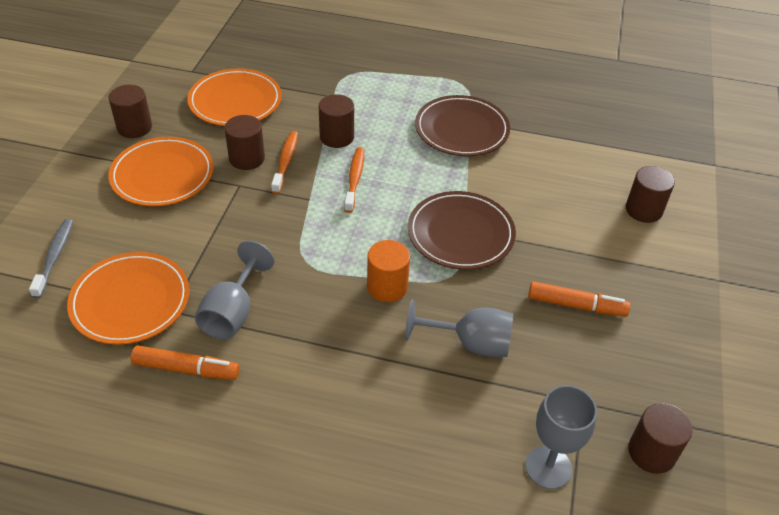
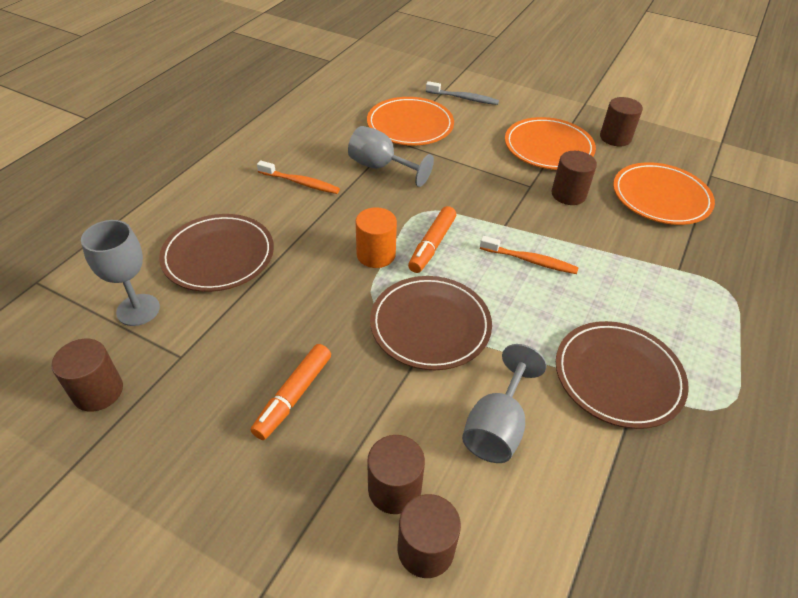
camera: 105 degrees right, 0 degrees up
(186, 369) = (337, 143): orange marker -> orange marker (432, 245)
(285, 161) = (562, 218): orange toothbrush -> orange toothbrush (300, 183)
(337, 137) = (602, 259): brown cylinder -> brown cylinder (394, 489)
(441, 424) = (218, 256): none -> brown plate
(470, 343) = (287, 294): grey goblet -> grey goblet (497, 426)

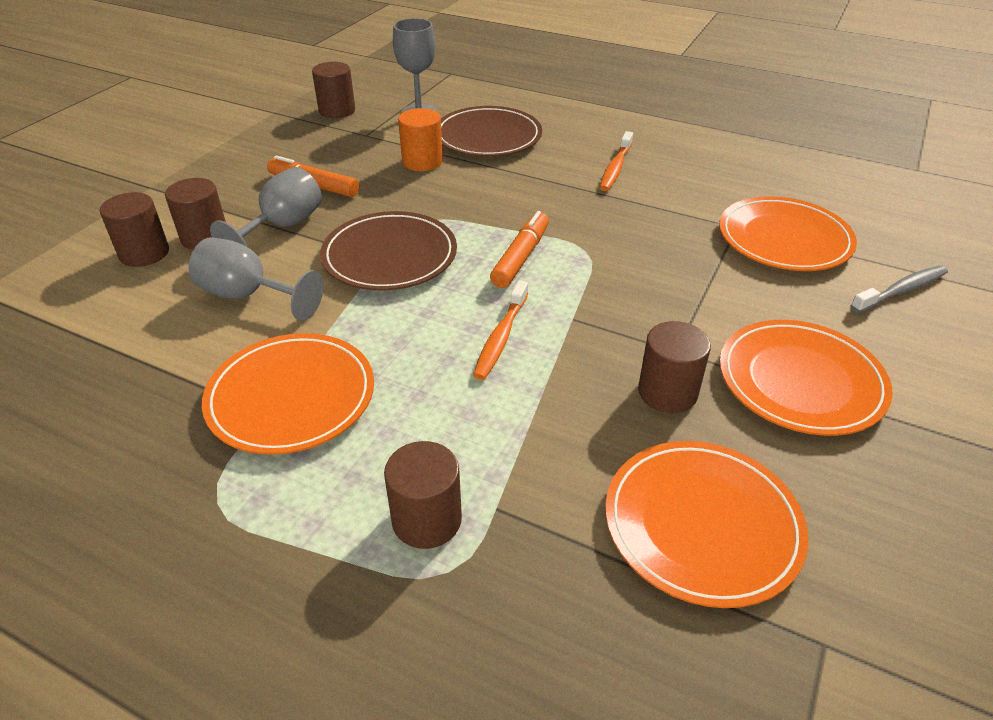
camera: 90 degrees right, 5 degrees down
(376, 254) = (499, 219): orange cylinder -> orange cylinder (422, 161)
(381, 167) = (668, 218): grey goblet -> grey goblet (283, 227)
(432, 245) = (521, 257): orange marker -> orange marker turned 90 degrees clockwise
(463, 98) = (901, 290): grey toothbrush -> grey toothbrush turned 135 degrees counterclockwise
(615, 138) = (891, 485): brown cylinder -> brown cylinder (427, 520)
(618, 376) = (291, 397): brown plate -> orange plate

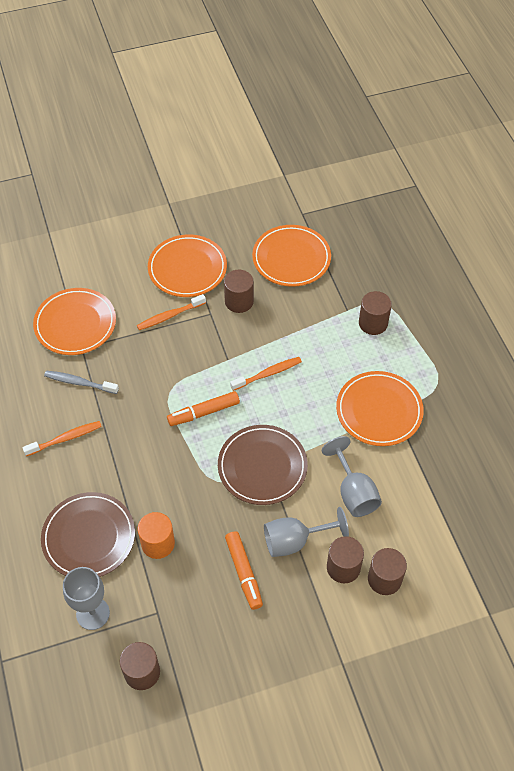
camera: 135 degrees left, 15 degrees up
(714, 313) = (169, 316): none -> orange toothbrush
(901, 290) = (82, 265): grey toothbrush -> grey toothbrush (79, 383)

